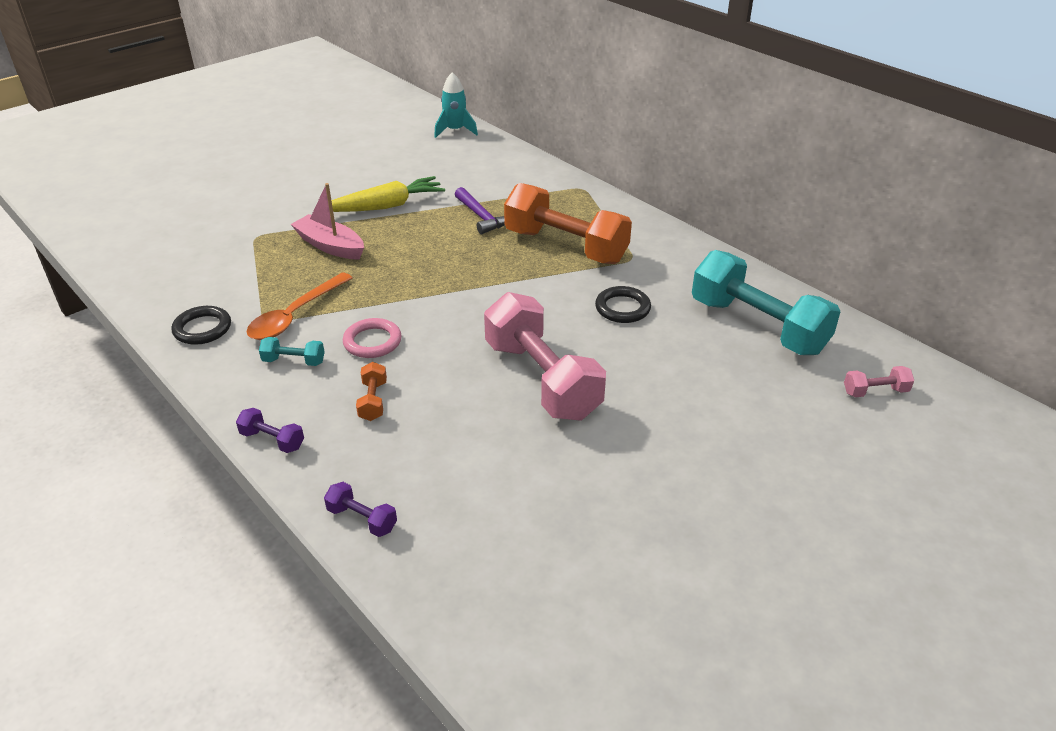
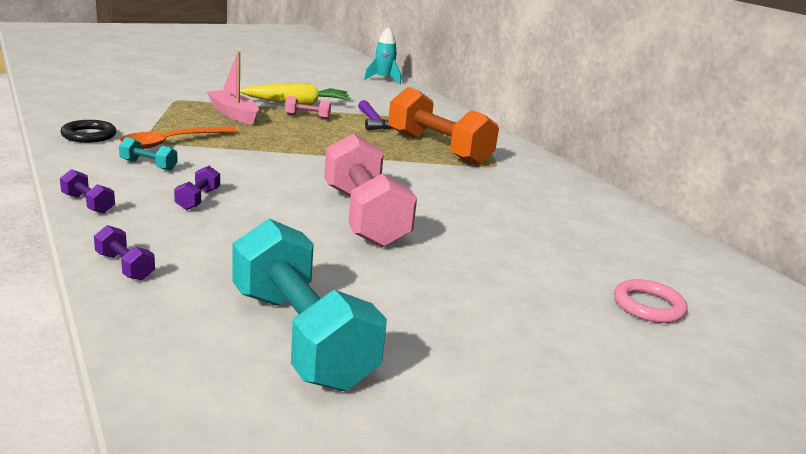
camera: 10 degrees right, 15 degrees down
(372, 342) = (226, 167): pink ring -> pink ring (648, 306)
(373, 401) = (198, 199): orange dumbbell -> purple dumbbell
(622, 308) = (469, 190): black ring -> none
(757, 326) = (597, 225): turquoise dumbbell -> turquoise dumbbell (301, 337)
(875, 391) = (704, 288): pink dumbbell -> pink dumbbell (307, 117)

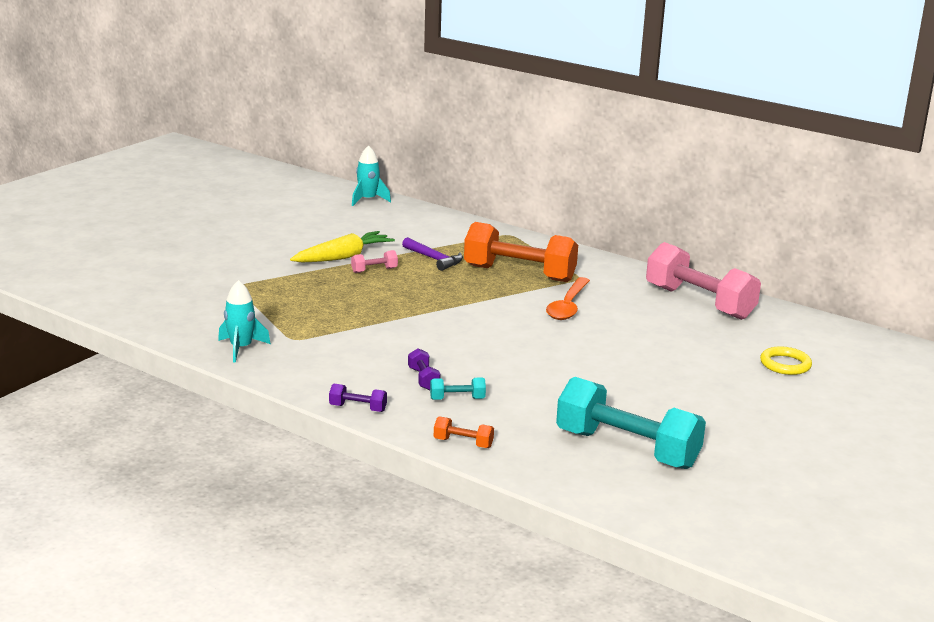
camera: 25 degrees left, 0 degrees up
(89, 135) = (241, 348): black ring -> turquoise rocket
(125, 266) = (463, 443): purple dumbbell -> orange dumbbell
(148, 165) = (338, 362): turquoise dumbbell -> turquoise dumbbell (457, 399)
(172, 142) = (317, 334): orange spoon -> orange spoon (568, 306)
(233, 114) = (312, 287): pink boat -> none
(364, 217) = (551, 355): pink dumbbell -> pink dumbbell (699, 302)
(648, 306) = (785, 364): pink ring -> yellow ring

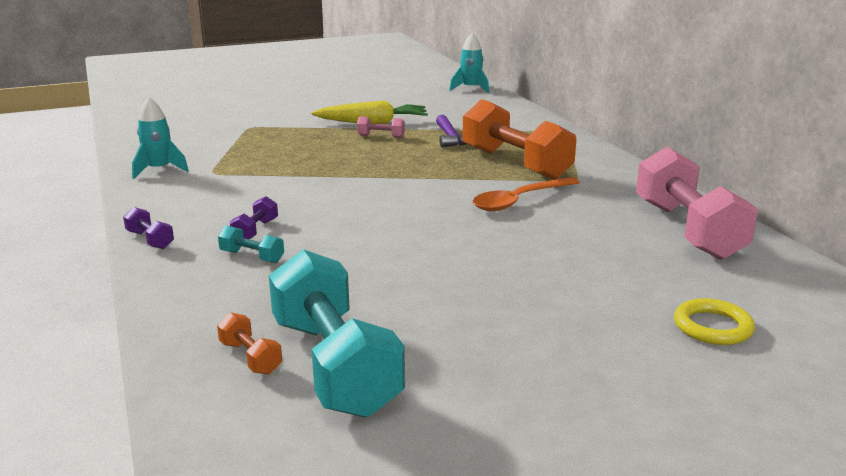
camera: 35 degrees right, 0 degrees up
(463, 443) = (176, 301): orange dumbbell -> orange dumbbell (250, 358)

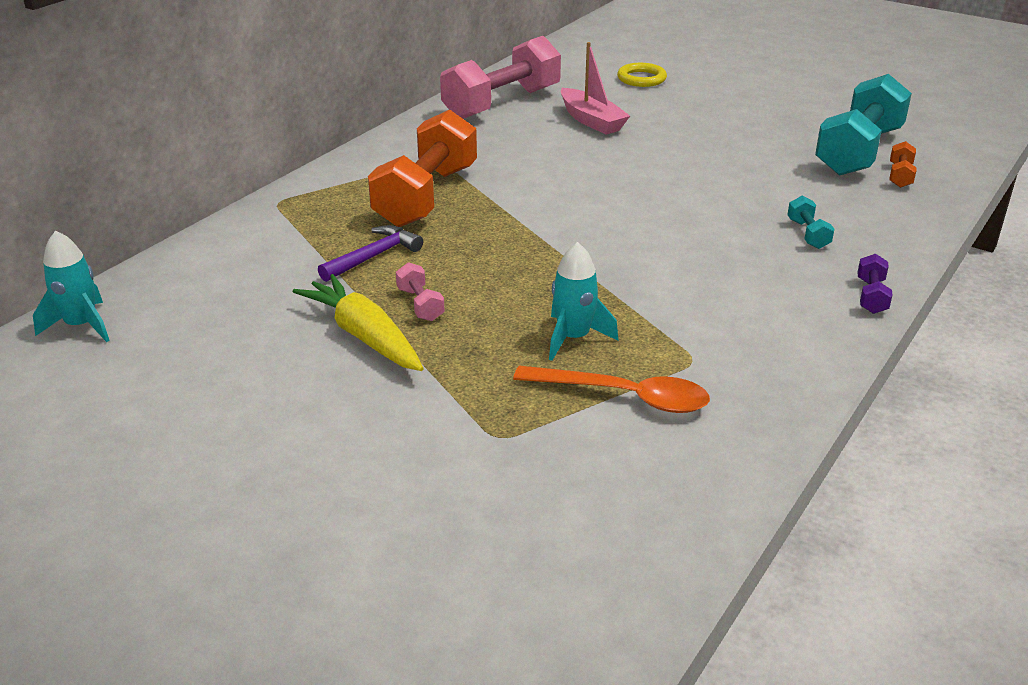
camera: 125 degrees left, 10 degrees up
(159, 170) = (746, 406): turquoise rocket -> turquoise rocket (573, 338)
(255, 231) = (769, 255): purple dumbbell -> none
(519, 201) = (526, 169): orange spoon -> orange spoon (624, 396)
(598, 255) = (591, 121): none -> pink boat

